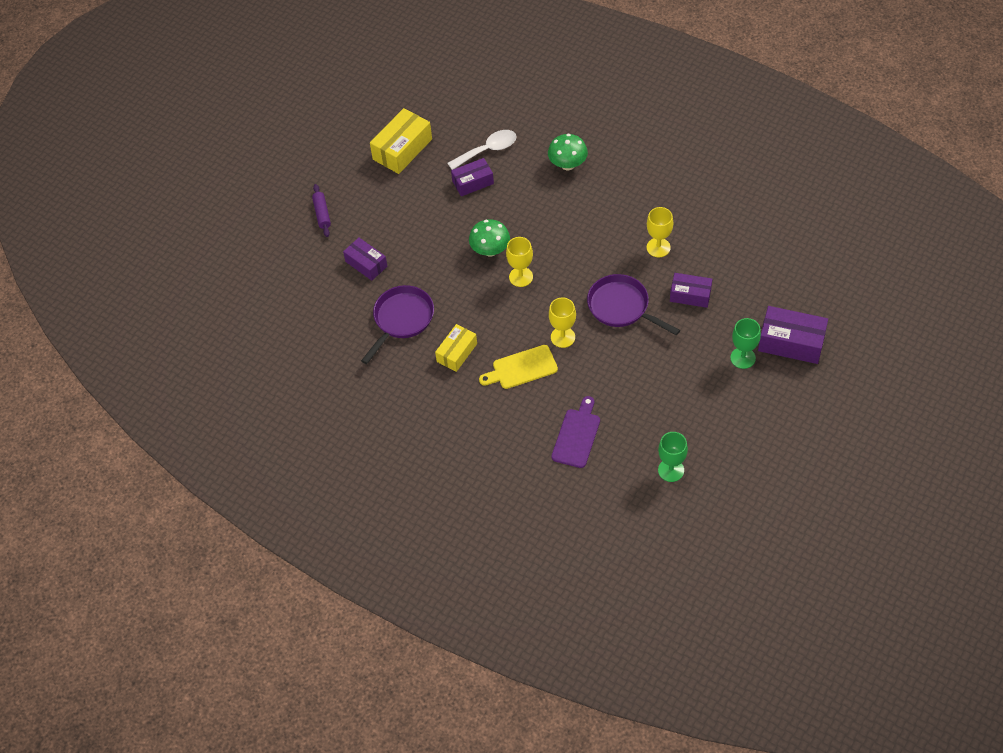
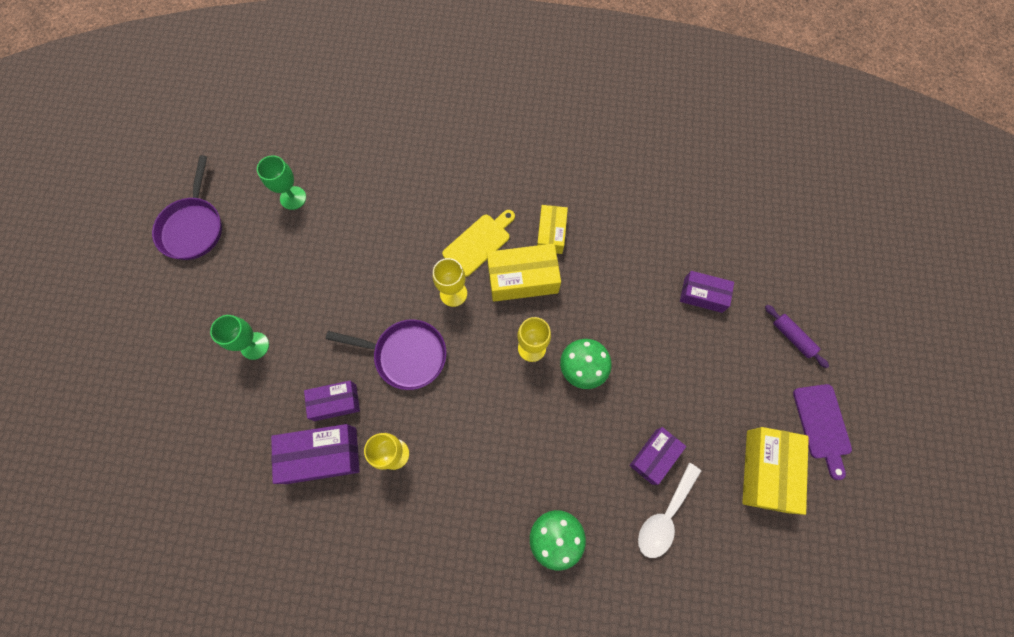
camera: 150 degrees right, 15 degrees up
(401, 319) = (626, 247): purple pan -> purple pan (193, 227)
(500, 327) = (522, 278): none -> yellow box
(577, 435) = (394, 196): purple cutting board -> purple cutting board (822, 425)
(791, 342) = (205, 386): purple box -> purple box (322, 455)

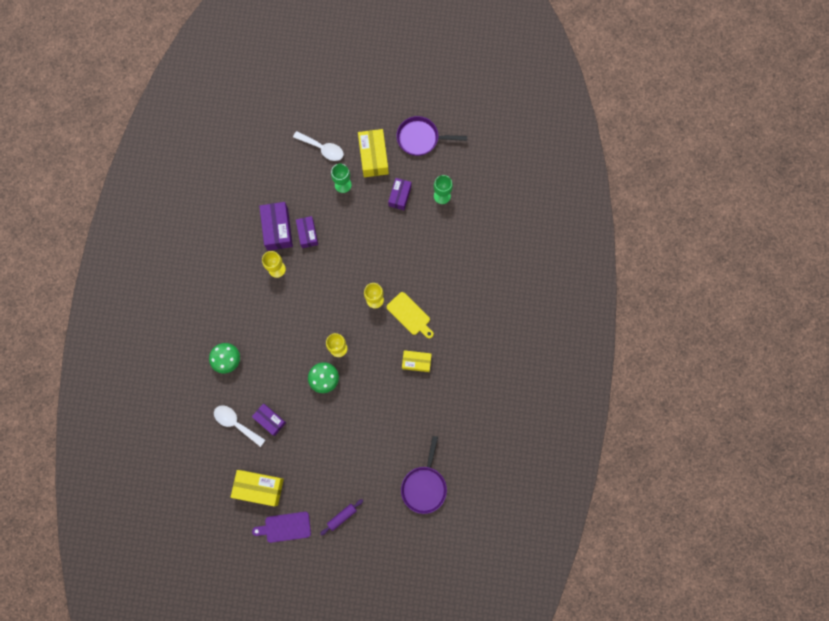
camera: 90 degrees right, 5 degrees up
(184, 381) = (322, 148): none -> white spoon
(406, 355) = (335, 273): purple pan -> purple pan (424, 486)
(522, 278) = (384, 343): yellow box -> yellow box (373, 157)
(703, 295) = (372, 460): purple box -> purple box (400, 196)

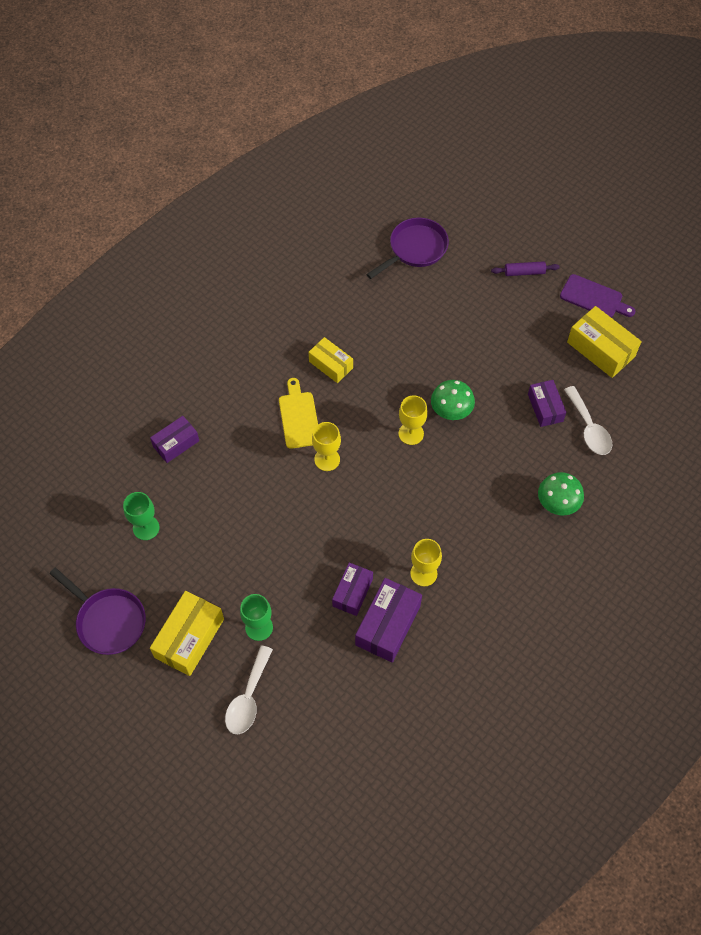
camera: 145 degrees left, 15 degrees down
(322, 148) = (248, 698): white spoon -> white spoon turned 135 degrees counterclockwise
(400, 196) = (198, 563): purple box -> purple box (176, 443)

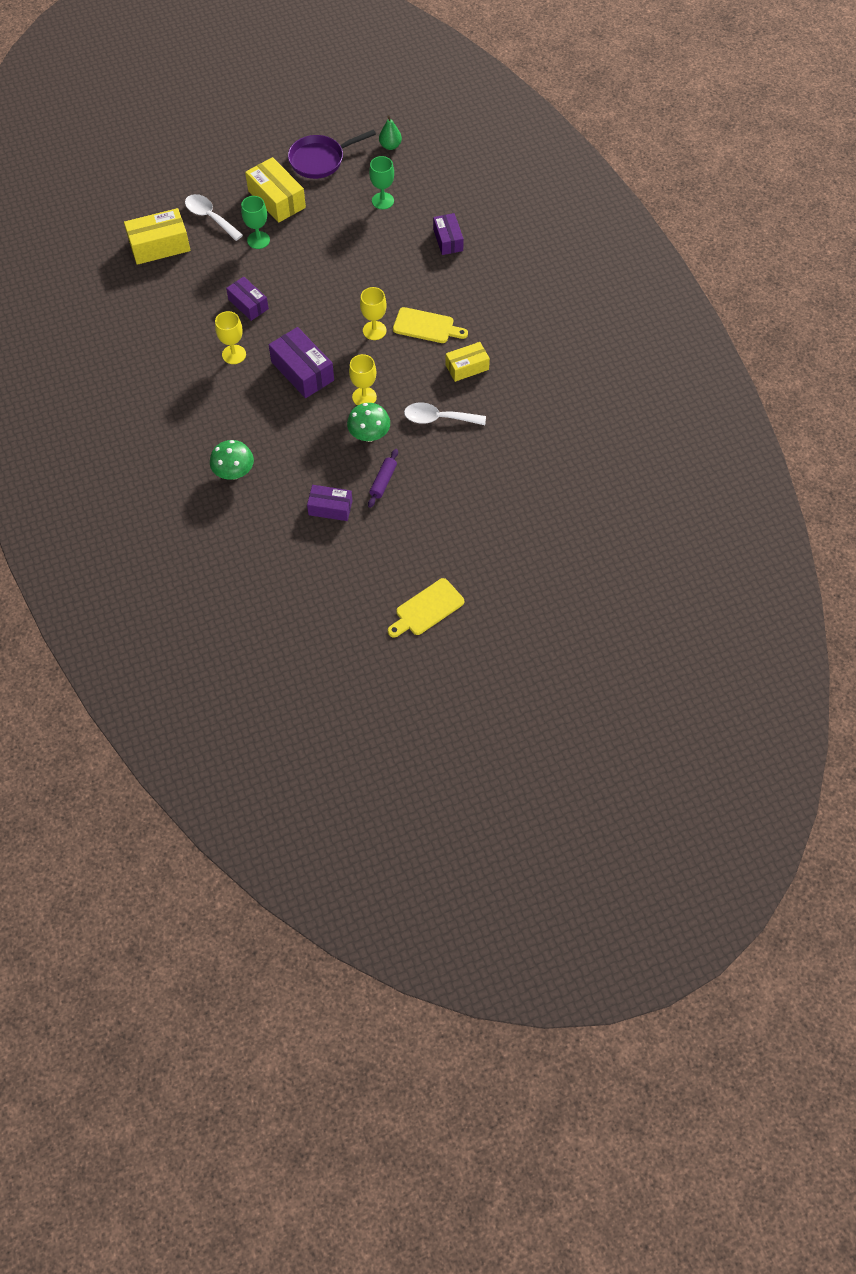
camera: 115 degrees right, 0 degrees up
(57, 557) = (390, 146): none -> green pear
(388, 625) = (208, 316): purple box -> purple box (302, 371)
(415, 249) = (565, 482): purple pan -> none
(524, 272) = (489, 562): purple rolling pin -> purple rolling pin (383, 481)
(589, 428) = (289, 532): white spoon -> white spoon (438, 418)
(594, 298) = (427, 609): purple cutting board -> yellow cutting board
(601, 349) = (365, 584): yellow box -> yellow box (159, 246)

